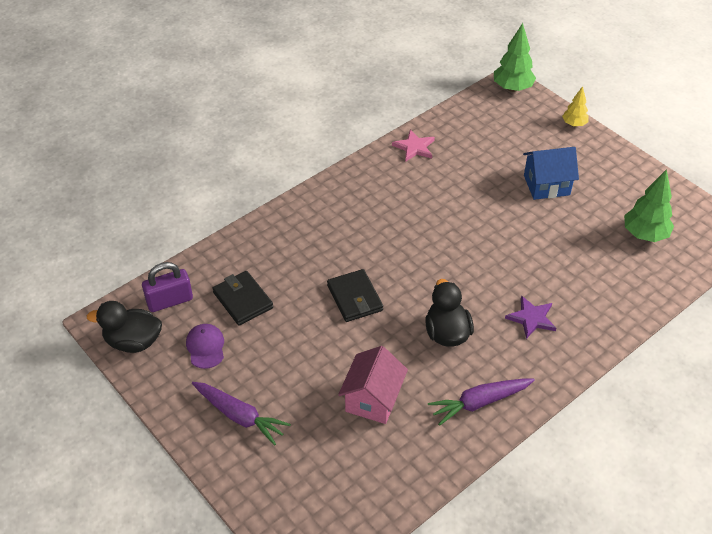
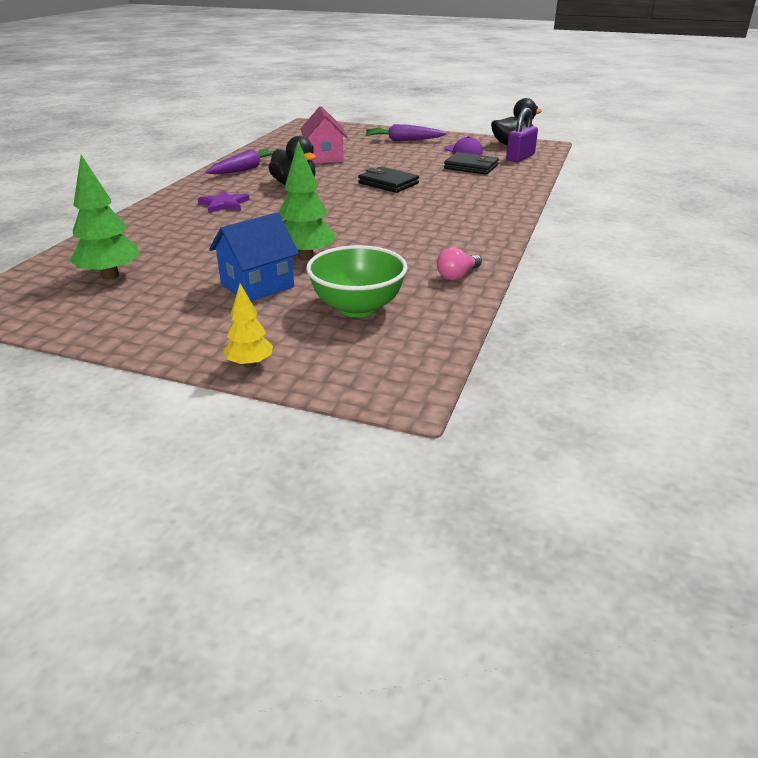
camera: 150 degrees right, 15 degrees down
(414, 147) = (457, 275): pink star -> pink light bulb
(495, 143) = (357, 308): none -> green bowl
(512, 88) = (393, 387): green tree -> green tree (305, 257)

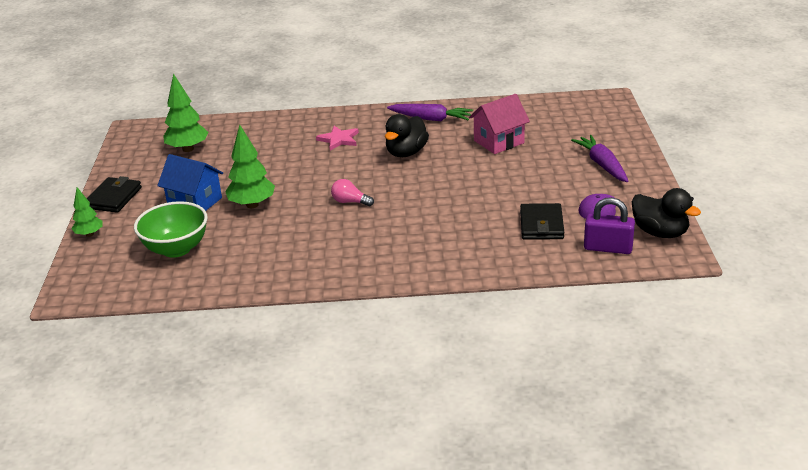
camera: 70 degrees right, 0 degrees up
(224, 204) = (339, 139): purple star -> pink star
(250, 364) = (89, 234): yellow tree -> green tree
(388, 183) = (448, 193): black wallet -> black wallet (113, 198)
(457, 275) = (250, 277): pink light bulb -> pink light bulb (350, 202)

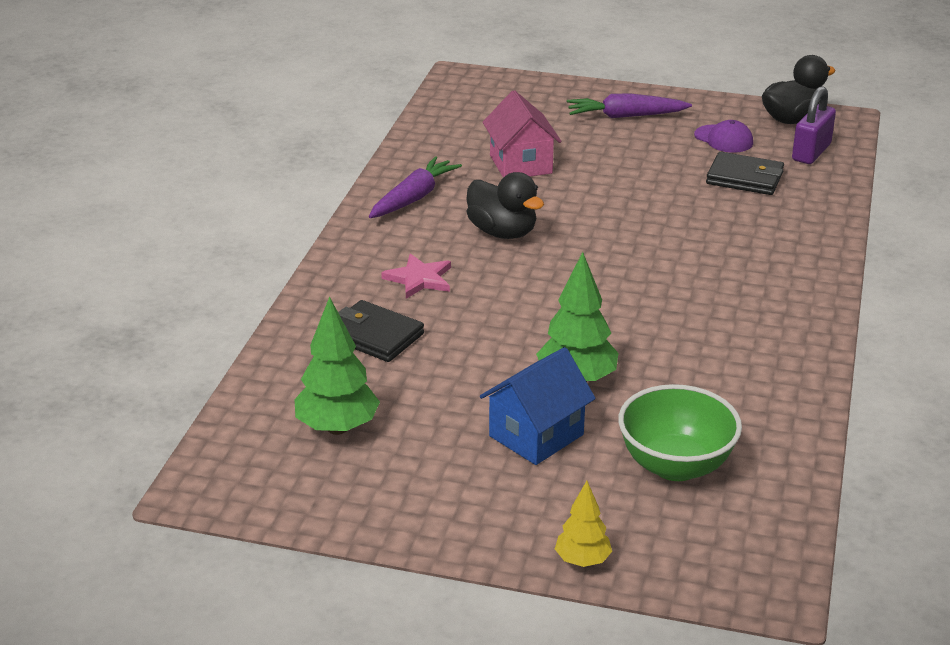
camera: 75 degrees left, 0 degrees up
(89, 234) = (582, 561): green tree -> yellow tree
(113, 198) = (466, 526): black wallet -> black wallet (374, 336)
(350, 202) = (616, 296): pink light bulb -> none

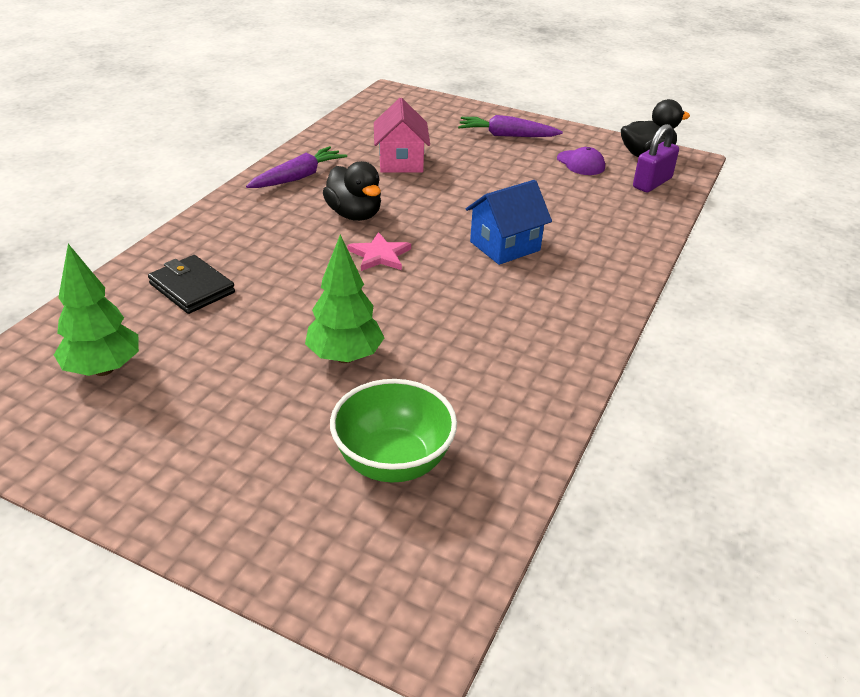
camera: 10 degrees right, 5 degrees up
(419, 279) = (261, 244): pink star -> pink star (380, 255)
(536, 435) = (277, 406): blue house -> blue house (505, 246)
(582, 561) = (244, 555): yellow tree -> none
(744, 178) = (584, 197): black wallet -> none

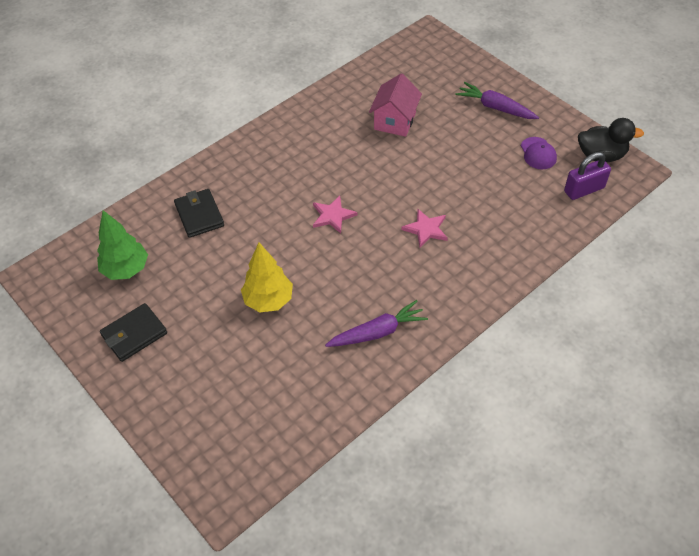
camera: 25 degrees right, 15 degrees up
(153, 444) = (134, 334): none -> black wallet
(298, 177) = (312, 122): purple carrot -> purple carrot (377, 332)
(345, 357) = (268, 300): green tree -> yellow tree
(354, 214) = (334, 171): black duck -> none
(393, 462) = (260, 389): green bowl -> none
(505, 246) = (426, 229): blue house -> pink star

